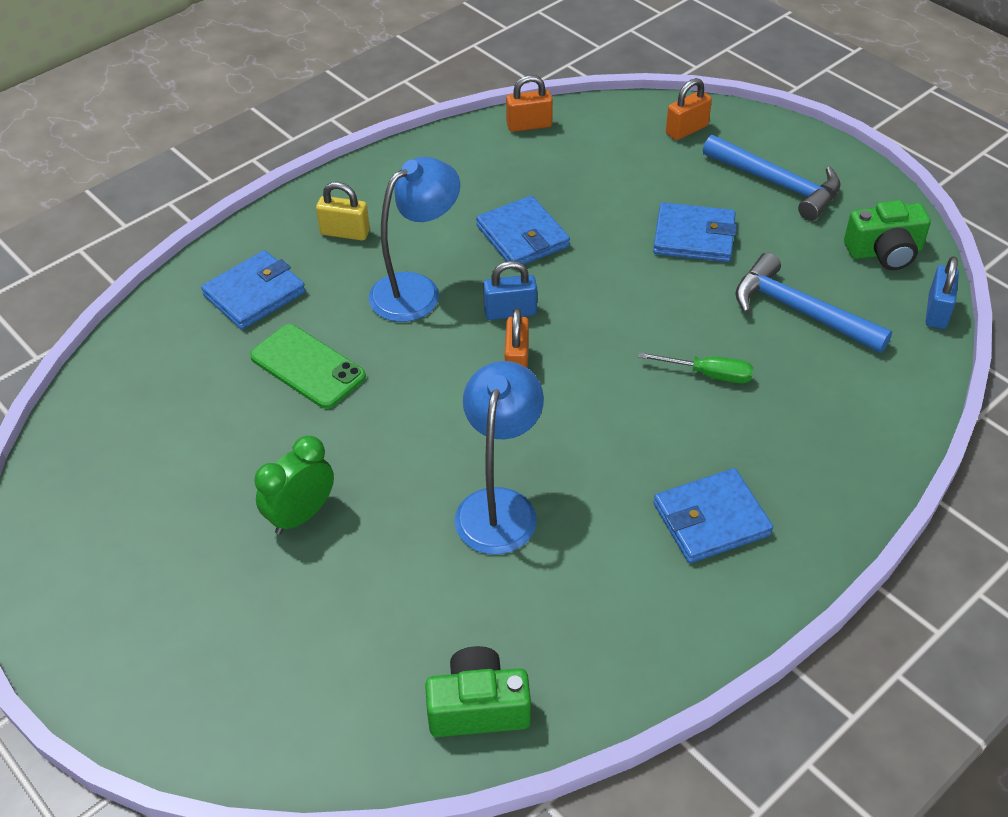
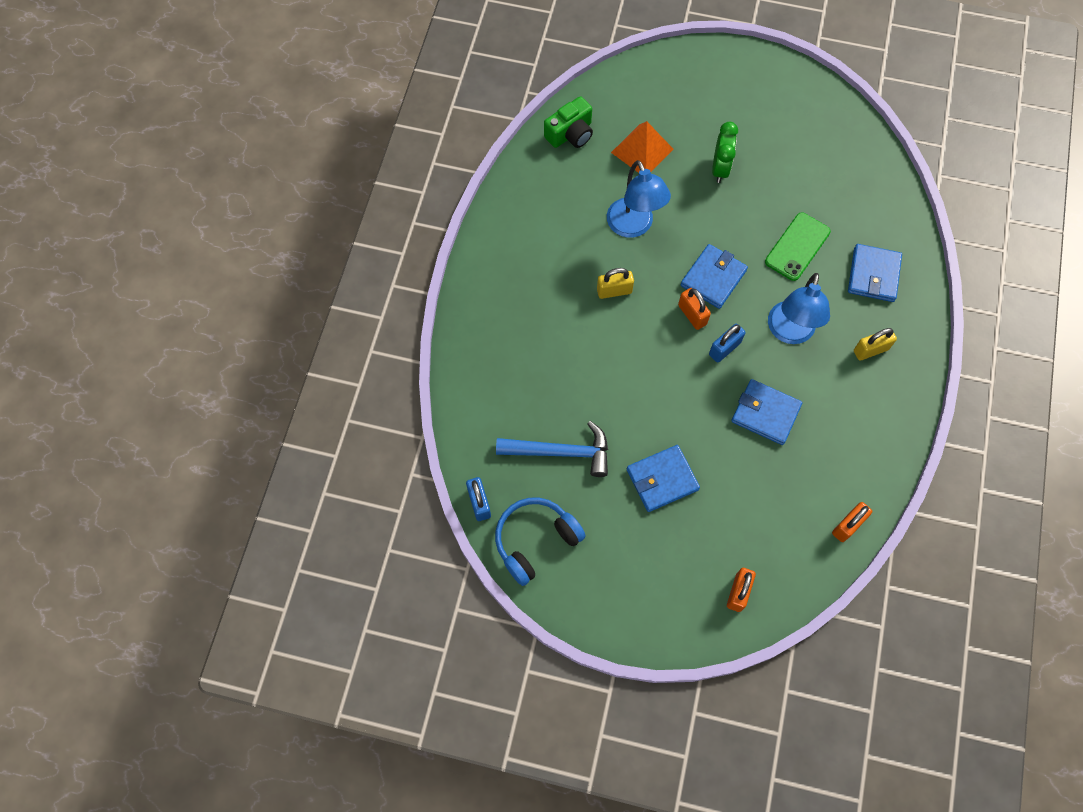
camera: 145 degrees right, 20 degrees up
(307, 367) = (797, 247): green phone -> green phone turned 60 degrees counterclockwise
(387, 609) = (642, 150): none -> orange pyramid
(597, 440) = (614, 291): none -> yellow padlock
(708, 374) = (584, 370): green screwdriver -> none
(711, 519) = (528, 278): blue wallet -> blue wallet (713, 278)
(778, 184) = (639, 569): blue hammer -> none
(884, 252) = (535, 541): green camera -> blue headphones

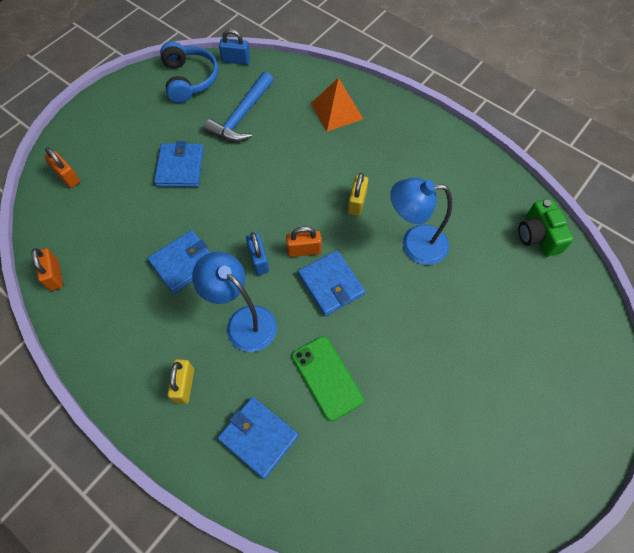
camera: 115 degrees right, 5 degrees down
(642, 150) = (497, 288): orange pyramid -> orange pyramid (336, 111)
(720, 168) = (449, 349): green clock -> none

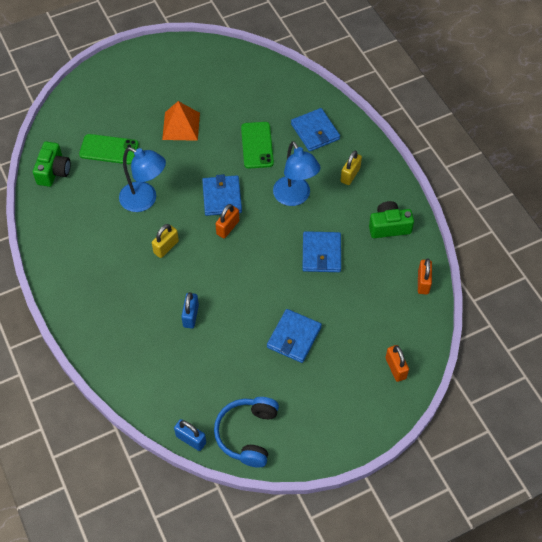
camera: 155 degrees left, 5 degrees down
(112, 330) = (389, 226): none -> green camera
(183, 263) = (321, 253): blue wallet -> blue wallet turned 75 degrees counterclockwise
(242, 116) = (217, 368): blue hammer -> none
(259, 260) = (264, 233): blue padlock -> blue padlock (191, 316)
(304, 250) = (227, 227): orange padlock -> orange padlock turned 75 degrees counterclockwise
(336, 111) = (129, 337): orange pyramid -> orange pyramid (181, 126)
(501, 289) = (109, 149): none -> green phone

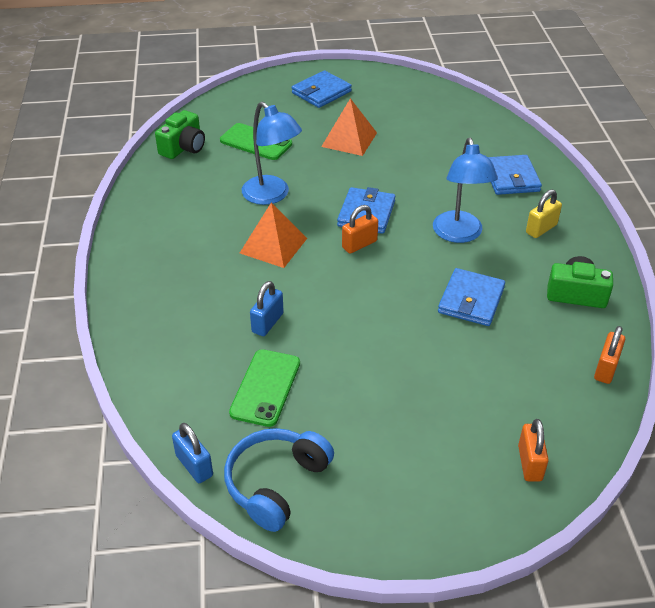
camera: 20 degrees right, 15 degrees down
(166, 247) = (273, 245): yellow padlock -> orange pyramid
(257, 145) = (432, 175): green phone -> green phone (265, 388)
(294, 337) = (394, 384): blue wallet -> blue wallet (321, 92)

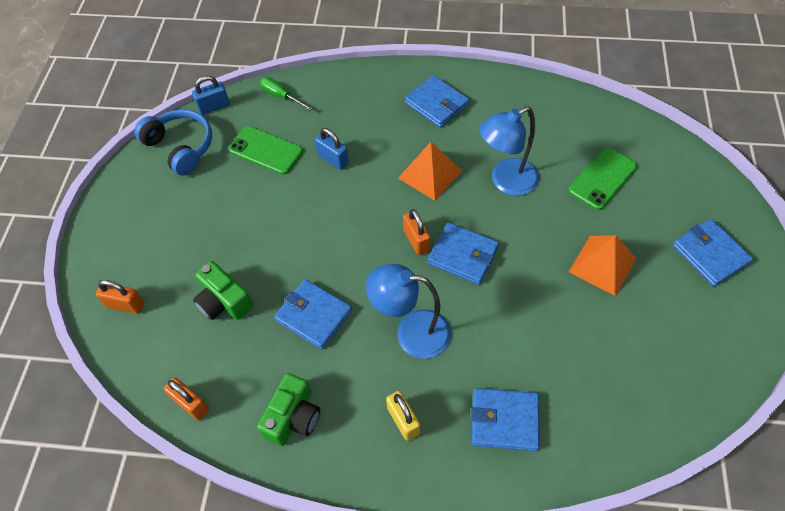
camera: 105 degrees right, 15 degrees up
(168, 393) = (281, 96): none -> green screwdriver
(170, 252) = (436, 104): none -> blue wallet
(183, 147) = (597, 120): green camera -> green camera (223, 301)

